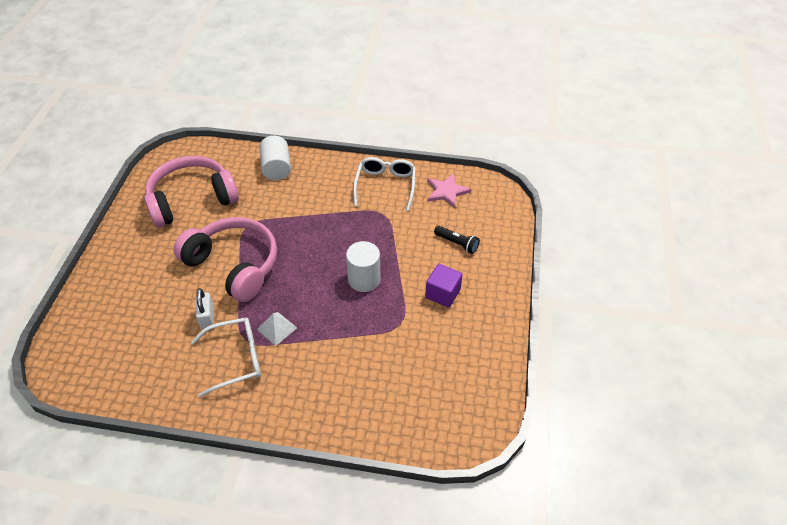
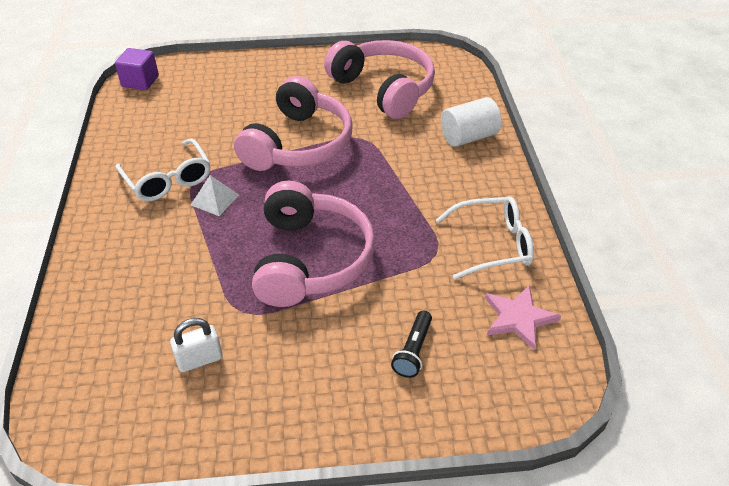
camera: 75 degrees right, 5 degrees down
(207, 318) = (219, 145): white padlock -> white padlock (199, 359)
(364, 279) = (310, 259): white cylinder -> pink headphones
(443, 293) = (308, 350): purple cube -> purple cube (140, 81)

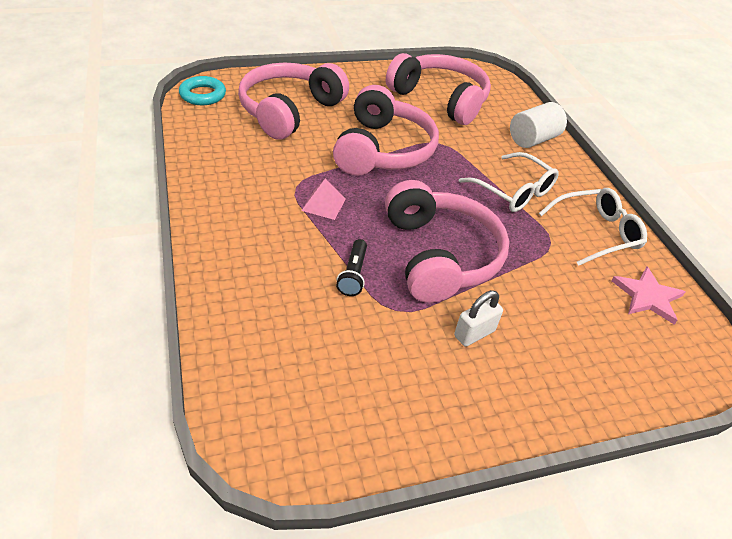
camera: 15 degrees left, 0 degrees up
(140, 81) = (203, 95): purple cube -> turquoise ring
(168, 179) = (269, 187): white glasses -> white glasses (514, 191)
(199, 359) = (372, 360): white padlock -> white padlock (474, 333)
(215, 200) = (323, 204): white pyramid -> pink pyramid
(220, 100) = (290, 111): none -> pink headphones
(413, 351) = (570, 334): black flashlight -> black flashlight (353, 274)

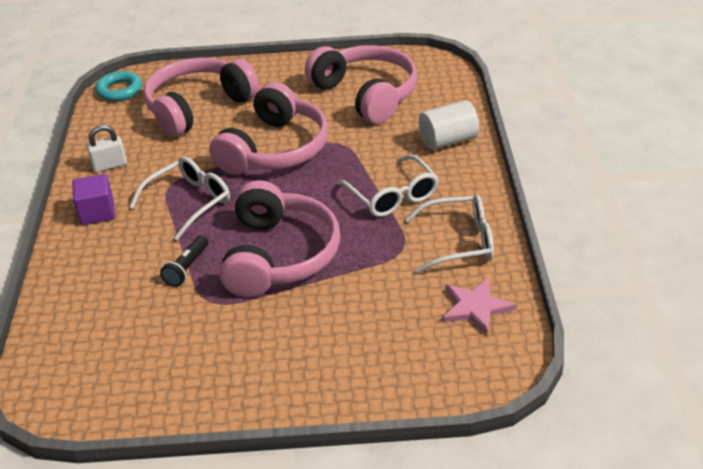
camera: 20 degrees right, 5 degrees down
(230, 219) = (97, 212): none -> purple cube
(323, 204) = (189, 202): pink pyramid -> white glasses
(474, 333) = (275, 327): white padlock -> white padlock (109, 165)

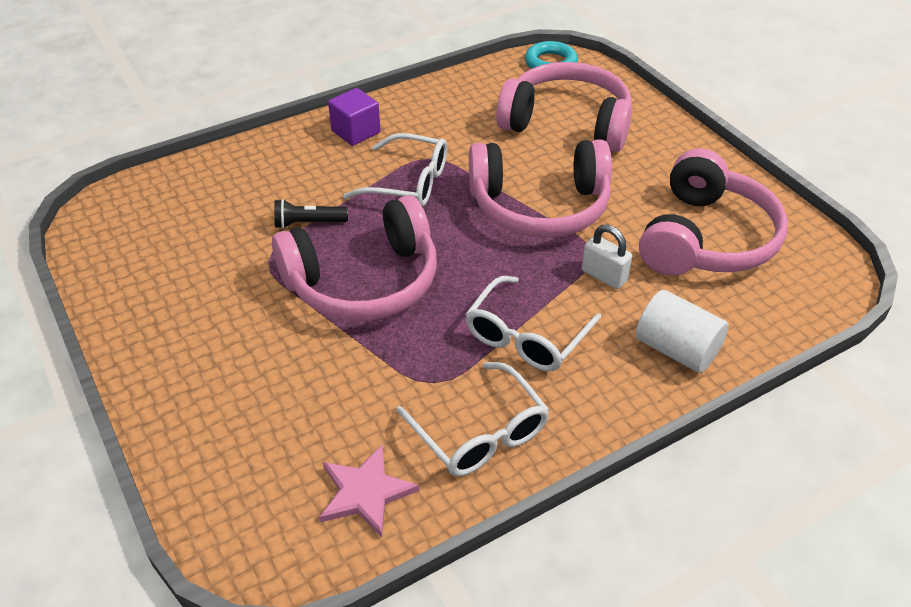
camera: 60 degrees right, 5 degrees up
(109, 165) = (429, 109): white padlock -> white padlock (604, 276)

